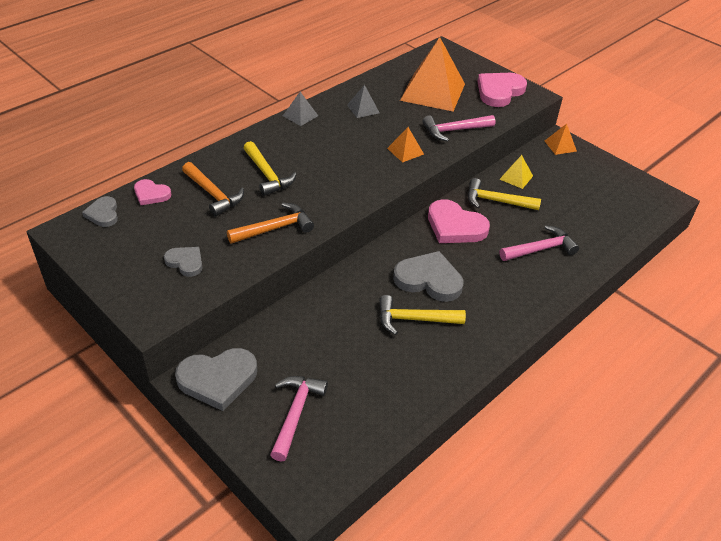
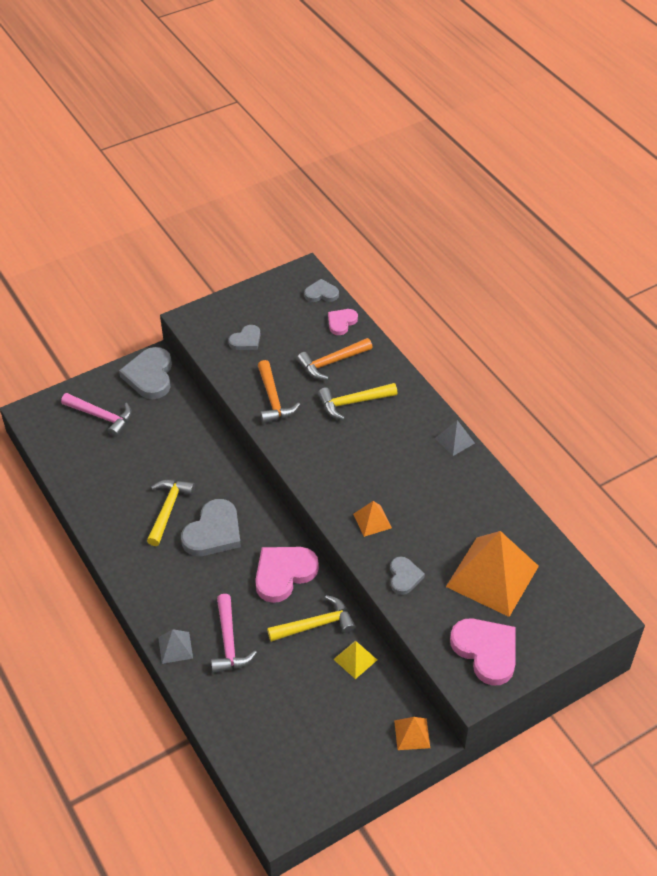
camera: 105 degrees right, 5 degrees up
(363, 109) = (461, 498): grey pyramid -> grey pyramid (175, 647)
(454, 130) = (404, 577): pink hammer -> grey heart
(496, 201) = (316, 625): yellow hammer -> yellow hammer turned 45 degrees clockwise

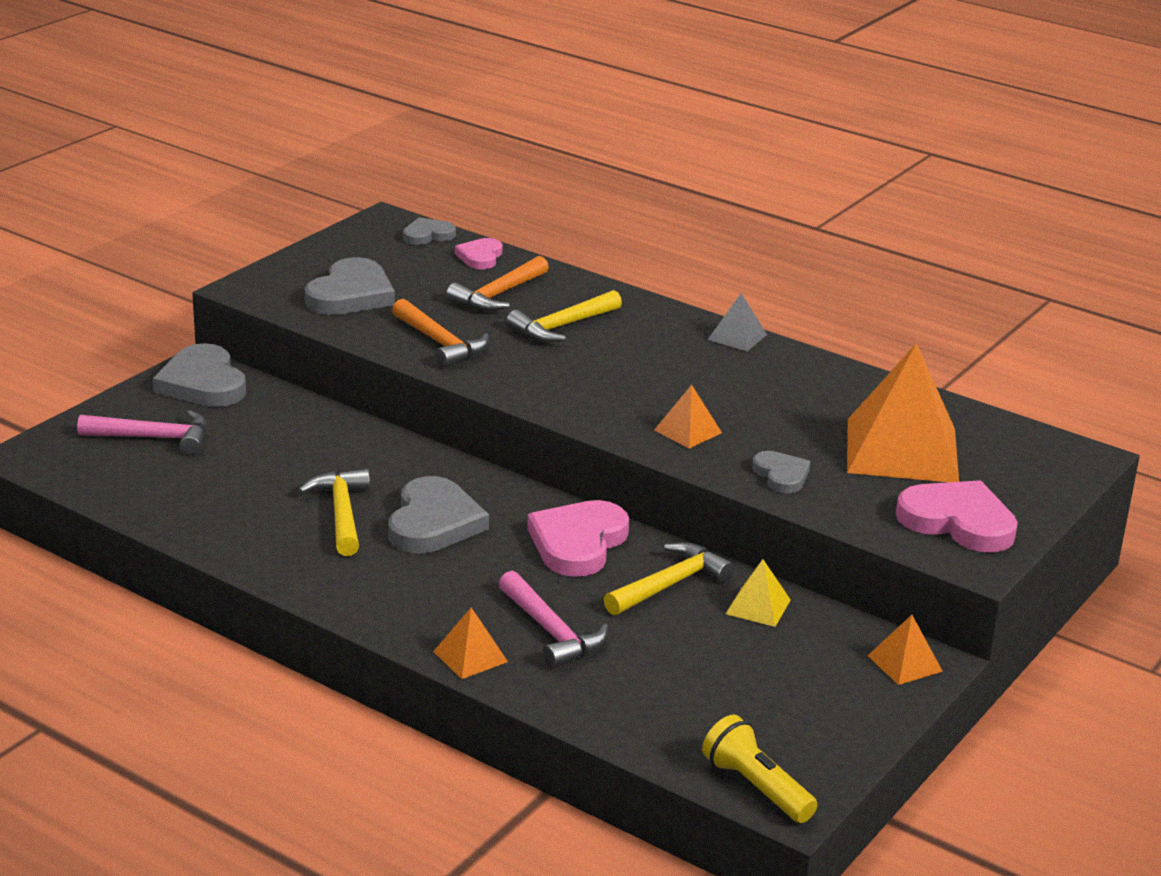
camera: 25 degrees left, 20 degrees down
(175, 647) = (470, 656): grey pyramid -> orange pyramid
(246, 340) = (351, 294): grey heart -> grey heart, size x1.77
(270, 801) = (756, 787): none -> yellow flashlight

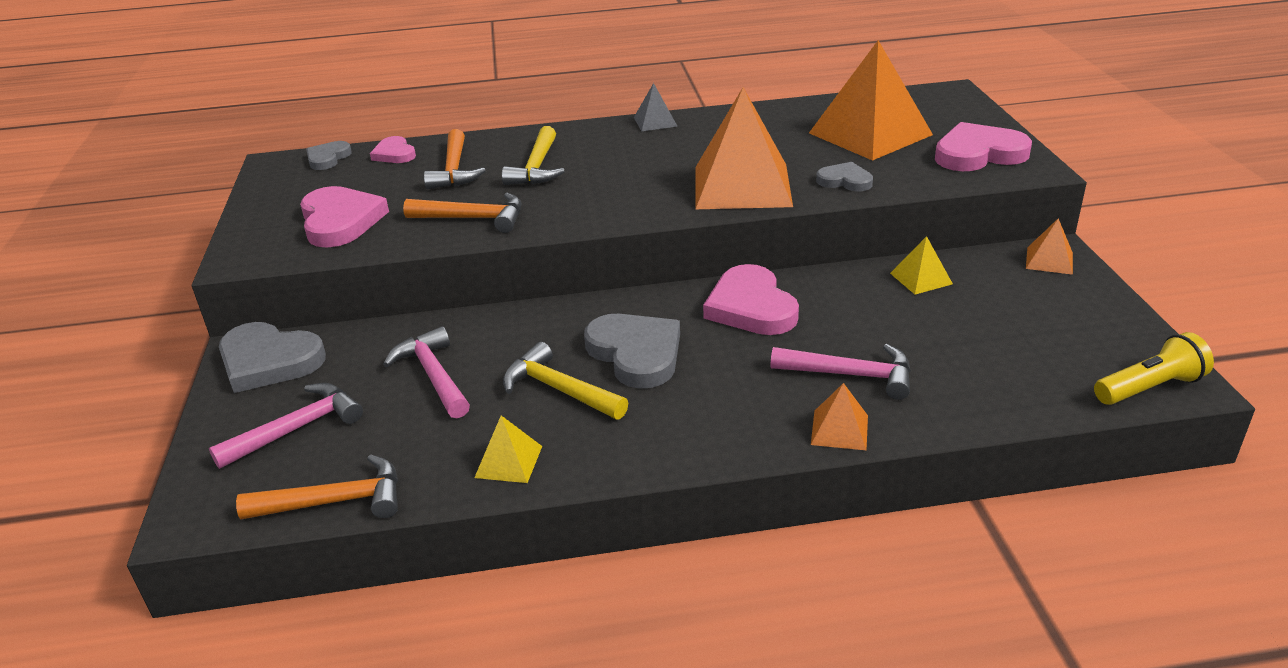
camera: 40 degrees left, 5 degrees up
(110, 495) = (336, 501): none -> orange hammer
(236, 536) = (508, 461): none -> yellow pyramid
(282, 454) = (433, 375): none -> pink hammer
(351, 294) = (340, 221): grey heart -> pink heart
(670, 584) = (852, 297): yellow hammer -> none
(688, 431) = (742, 186): orange pyramid -> orange pyramid, size x2.24
(756, 787) = (1149, 388): yellow flashlight -> yellow flashlight turned 150 degrees clockwise

